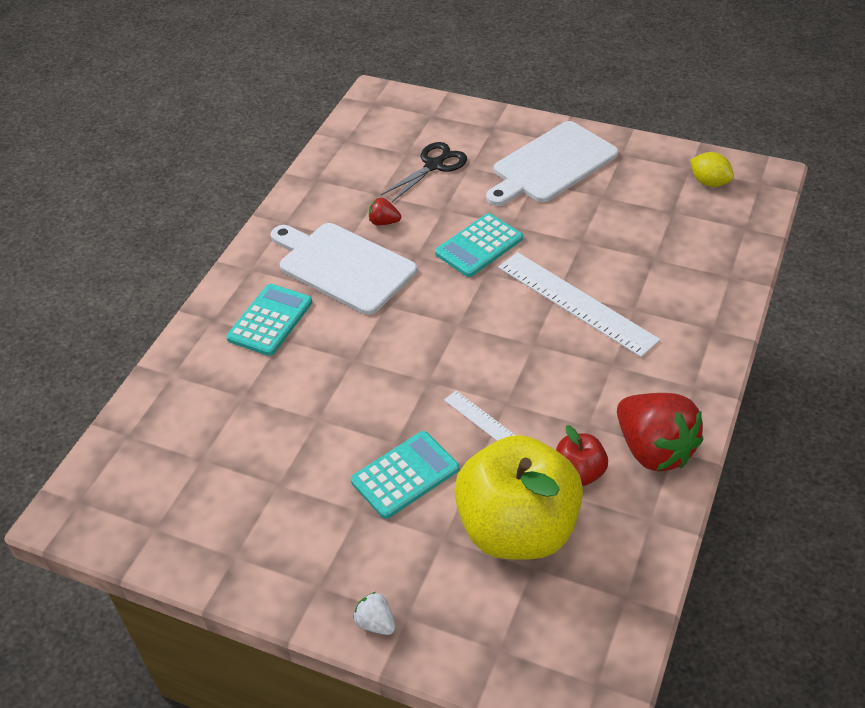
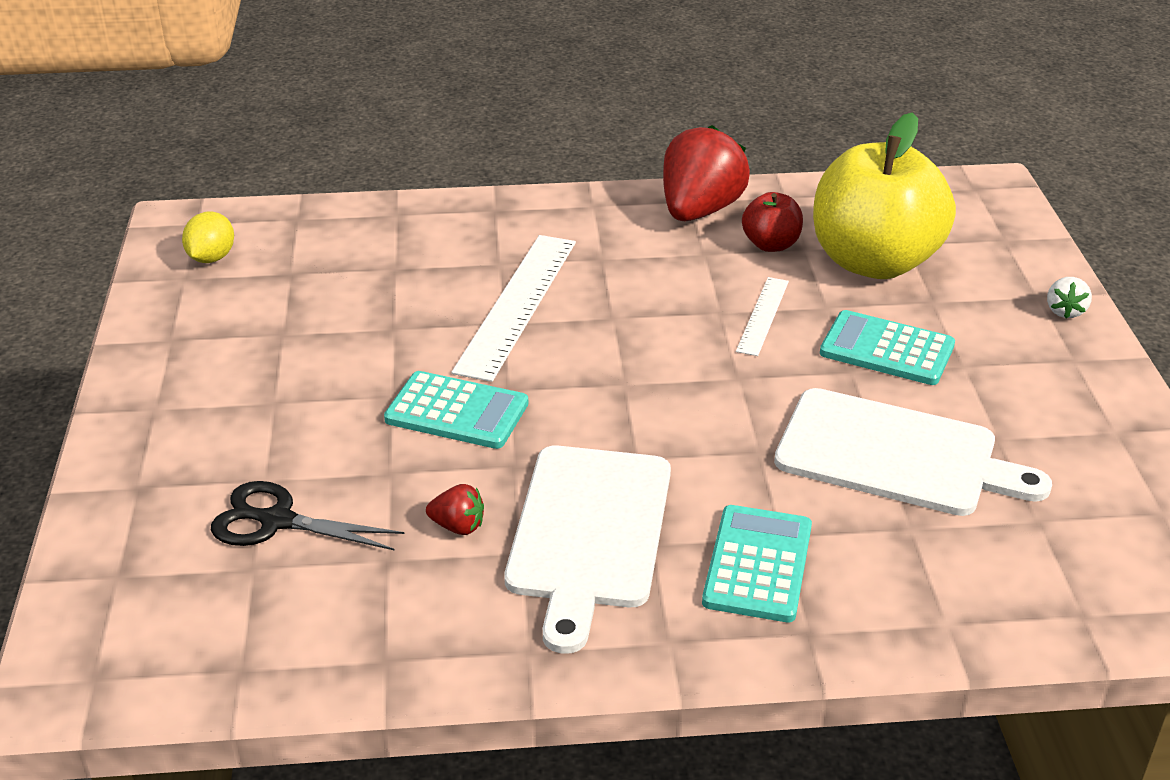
camera: 120 degrees left, 10 degrees down
(270, 320) = (758, 564): turquoise calculator -> turquoise calculator turned 105 degrees clockwise
(384, 222) = (458, 526): red strawberry -> red strawberry turned 60 degrees counterclockwise
(551, 165) = (223, 396): white cutting board -> white cutting board (895, 454)

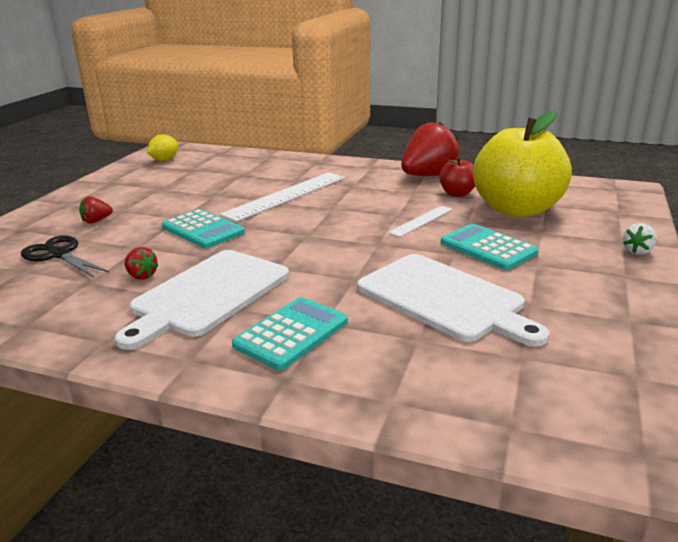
camera: 25 degrees right, 10 degrees down
(256, 435) = (96, 221): none -> red strawberry

